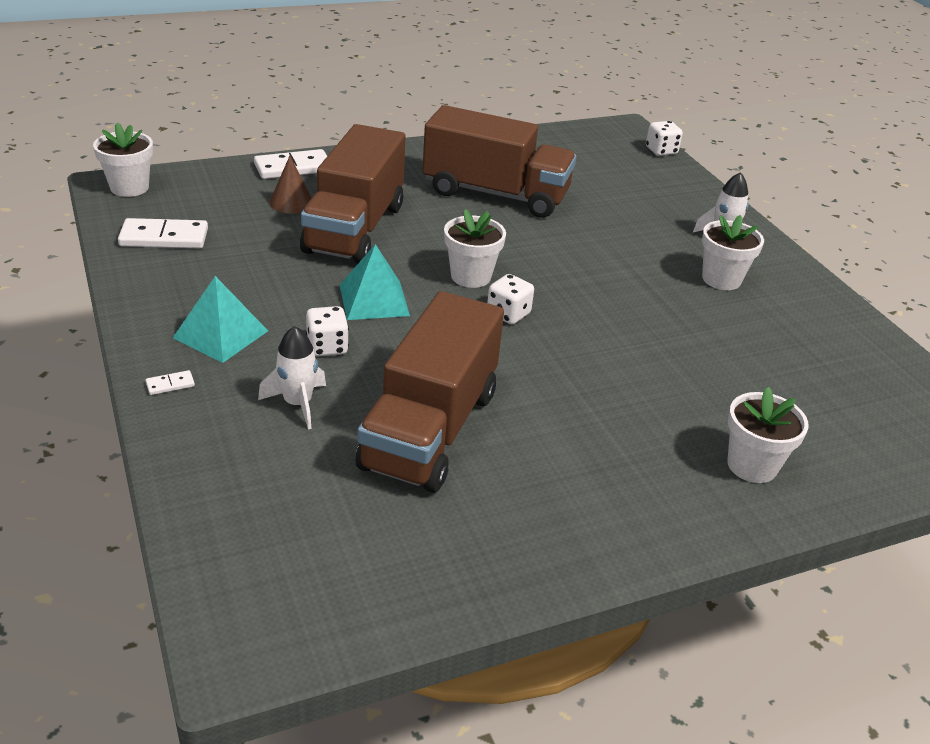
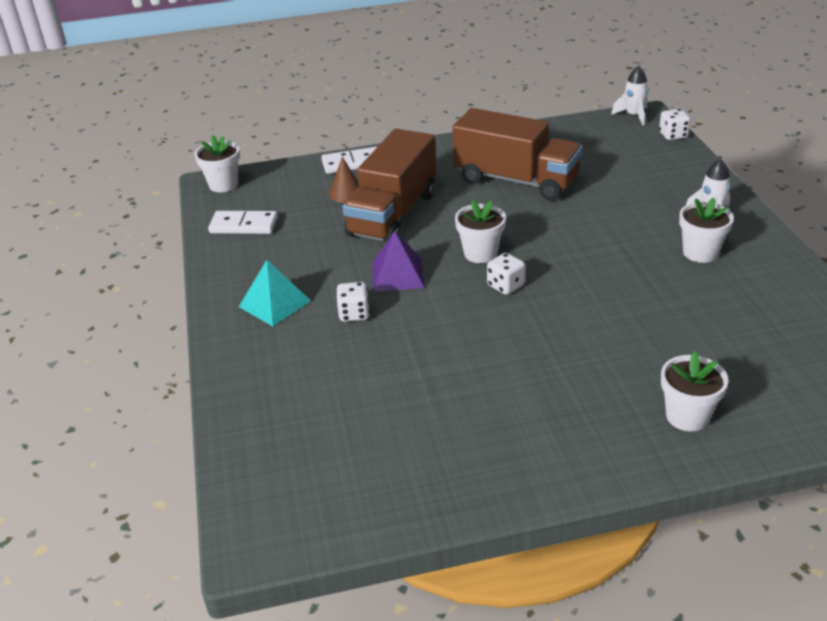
camera: 15 degrees right, 0 degrees up
(170, 384) = (231, 343): white domino -> none
(297, 404) = (324, 359): white rocket -> white rocket (633, 116)
(374, 300) = (397, 274): turquoise pyramid -> purple pyramid
(430, 429) = (423, 381): brown truck -> none

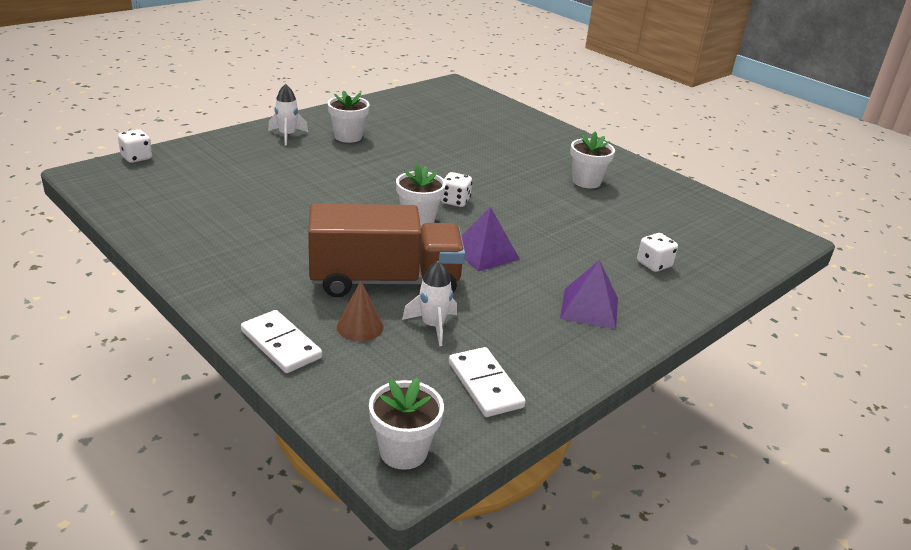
camera: 125 degrees left, 5 degrees down
(275, 303) = (589, 308): turquoise pyramid -> purple pyramid
(354, 314) = (558, 260): white dice -> white dice (654, 264)
(516, 180) = (271, 223): brown truck -> none
(633, 116) = (89, 179): white rocket -> white rocket (433, 326)
(687, 416) = (528, 132): white flower pot -> white flower pot (586, 181)

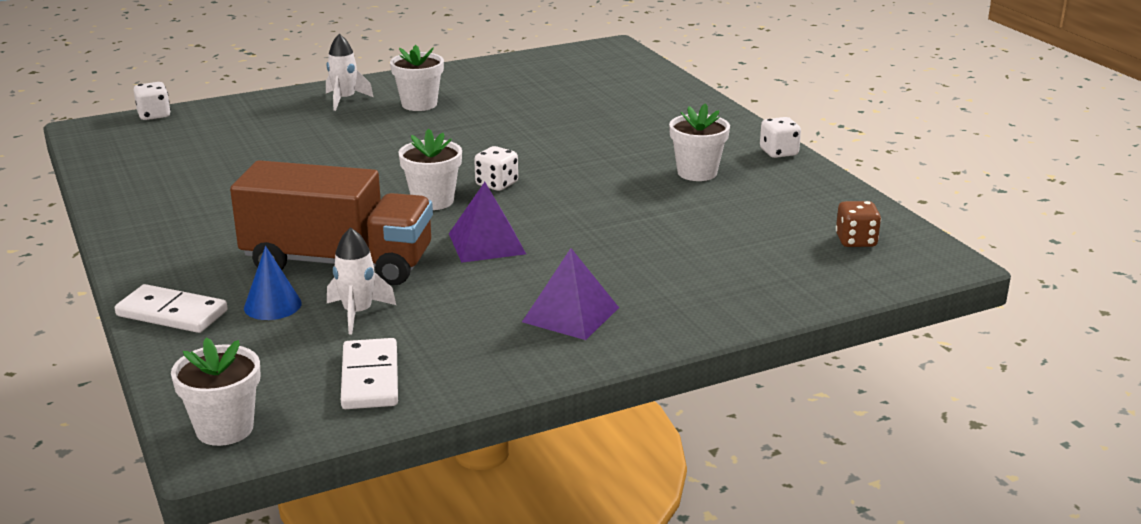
camera: 20 degrees right, 5 degrees down
(281, 344) = (172, 313): white domino -> white domino turned 45 degrees counterclockwise
(360, 326) = (272, 305): brown cone -> blue cone
(654, 264) = (704, 275): white dice -> white dice (778, 152)
(727, 227) = (856, 241): none -> brown dice

